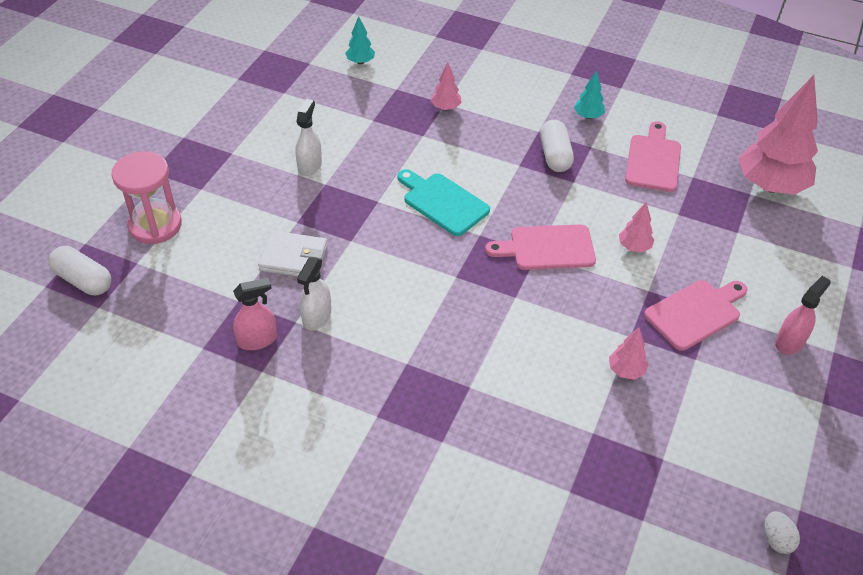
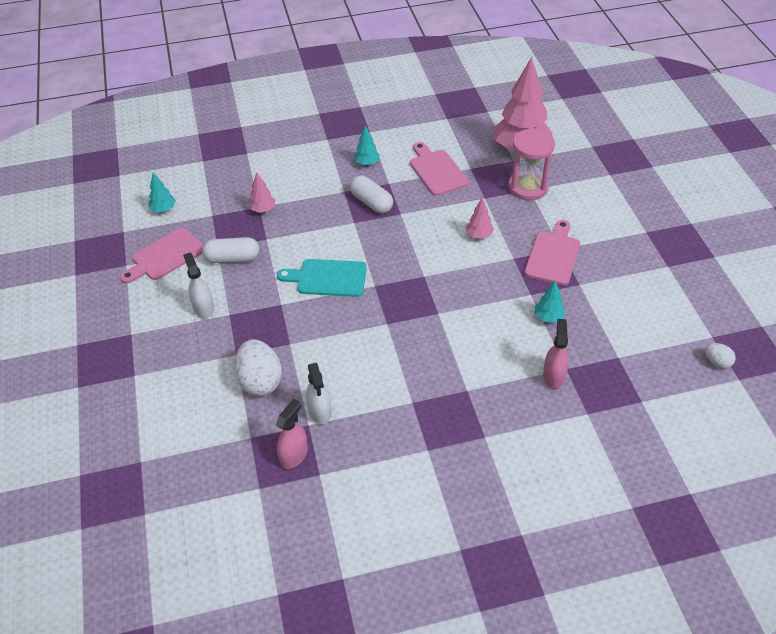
camera: 35 degrees left, 0 degrees up
(83, 280) = (110, 503): white capsule -> white capsule (232, 258)
(155, 225) = (125, 425): pink hourglass -> pink hourglass (528, 187)
(293, 257) = (260, 381): white wallet -> white egg
(547, 248) = (426, 268): pink cutting board -> pink cutting board (165, 256)
(626, 370) = (548, 317): pink tree -> turquoise tree
(790, 342) = (619, 241): pink spray bottle -> pink spray bottle (553, 376)

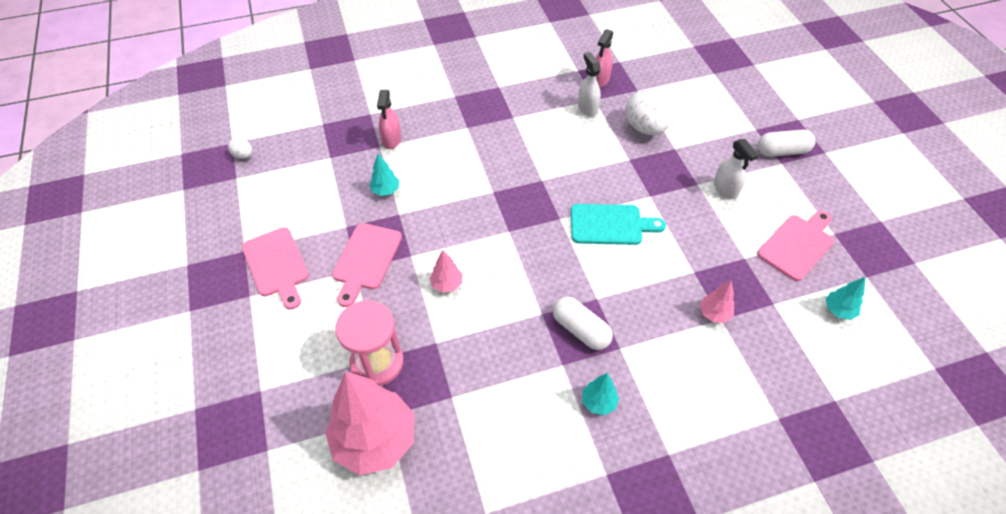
camera: 175 degrees right, 5 degrees up
(232, 258) = (721, 245): white capsule -> white capsule (782, 151)
(437, 171) = (498, 390): pink cutting board -> pink cutting board (276, 265)

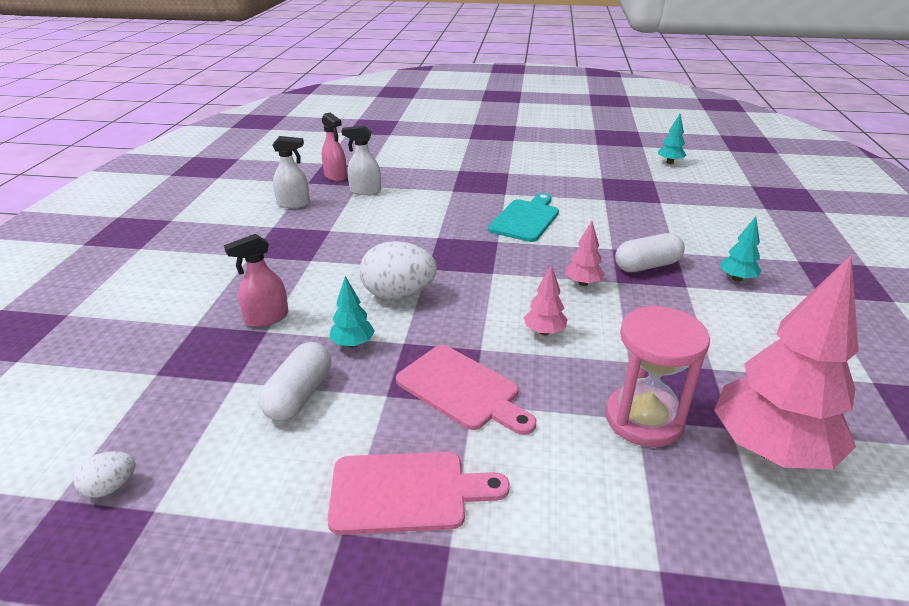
camera: 65 degrees left, 20 degrees down
(391, 140) = (266, 318): pink spray bottle -> pink spray bottle turned 120 degrees clockwise
(644, 128) = (421, 175): white egg -> white egg (398, 294)
(714, 314) = (654, 203): pink tree -> pink tree (583, 283)
(725, 189) = (523, 164): white spray bottle -> white spray bottle (294, 204)
(782, 151) = (501, 137): white capsule -> white capsule (299, 395)
(797, 245) = (600, 157): pink cutting board -> none

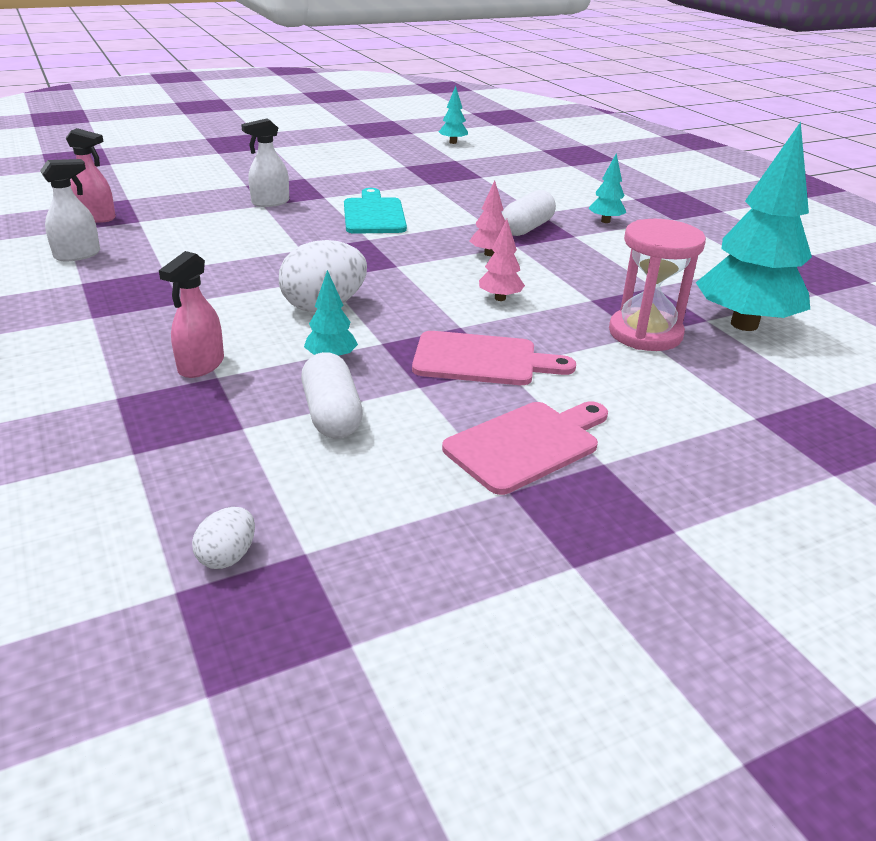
camera: 35 degrees left, 0 degrees up
(365, 191) = (157, 224): white spray bottle -> white spray bottle (270, 202)
(770, 449) = (744, 324): pink tree -> turquoise tree

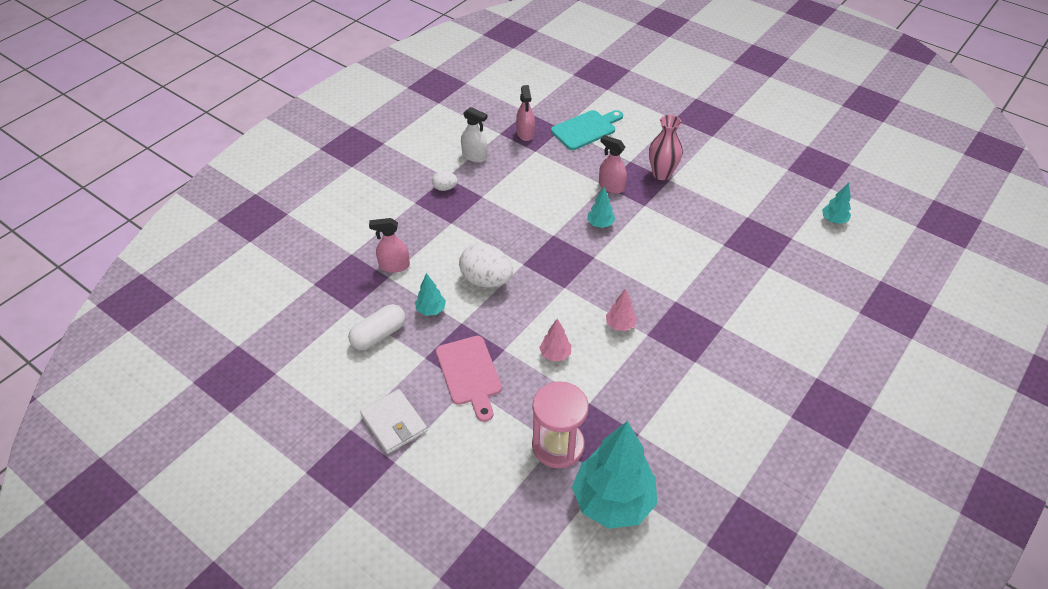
camera: 65 degrees right, 15 degrees up
(227, 556) = (262, 350): white egg -> white egg (445, 188)
(270, 202) = (611, 186): white spray bottle -> pink spray bottle
(290, 178) = (661, 174): none -> pink vase
(374, 214) = (636, 242): turquoise cutting board -> turquoise cutting board (586, 129)
(527, 228) = (685, 330): white capsule -> none
(527, 444) = (394, 423): pink cutting board -> white wallet
(605, 221) = (742, 372): turquoise tree -> turquoise tree (600, 224)

